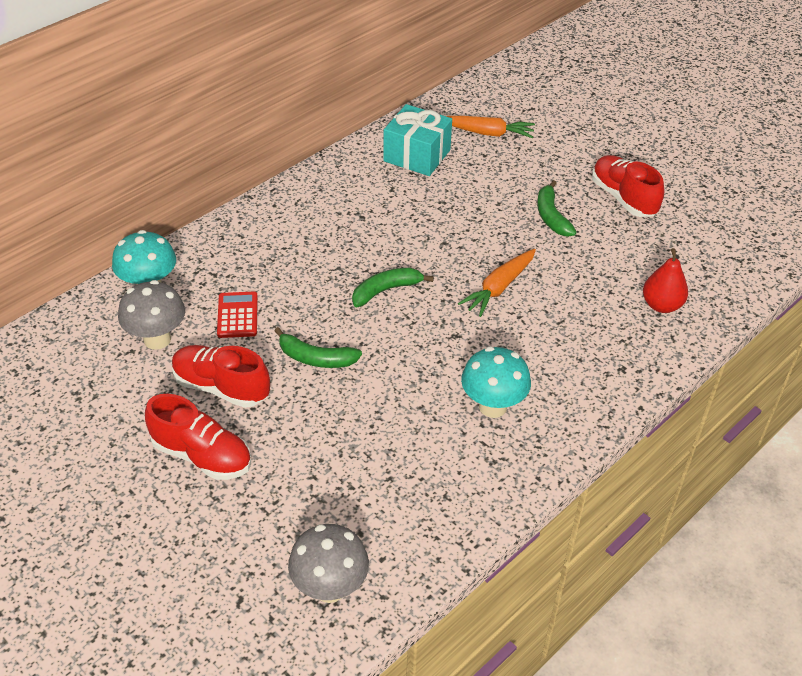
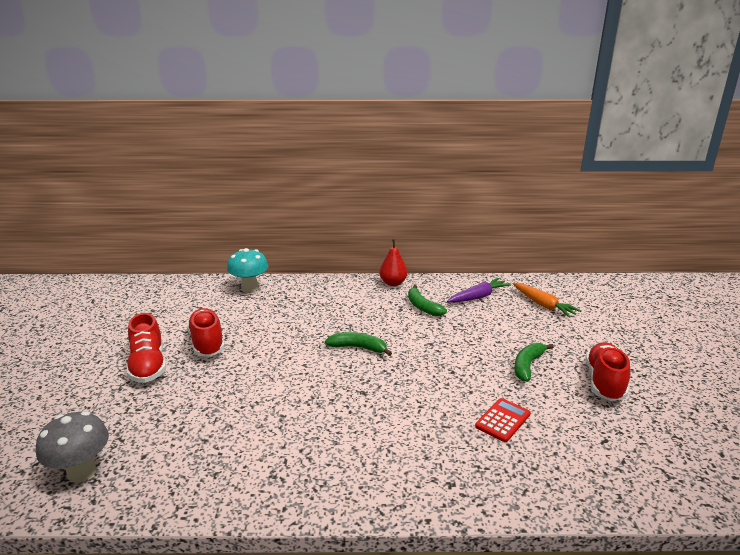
camera: 45 degrees right, 20 degrees down
(157, 339) = (217, 309): grey mushroom -> none
(237, 315) = (267, 318): red calculator -> red calculator (502, 420)
(316, 358) = (270, 357): green banana -> green banana (422, 307)
(417, 155) = (478, 297): turquoise gift -> purple carrot
(492, 406) = (323, 444): turquoise mushroom -> none
(499, 288) = (430, 383): orange carrot -> none
(661, 305) = (545, 464): red pear -> red pear (393, 283)

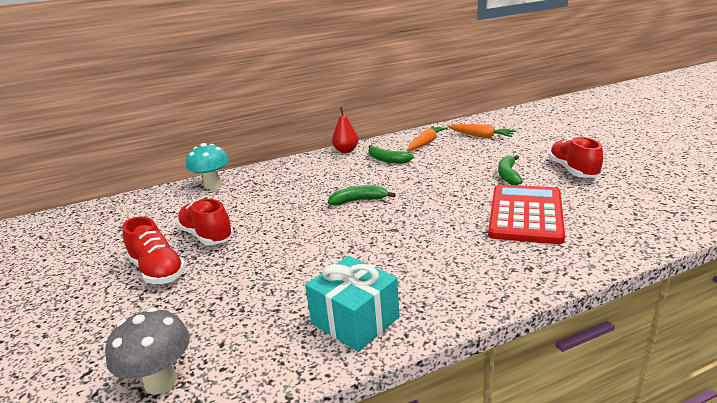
camera: 20 degrees left, 0 degrees up
(255, 476) = (355, 320): none -> turquoise gift
(478, 297) = (426, 143): purple carrot -> orange carrot
(502, 420) = (525, 214): red calculator -> red calculator, size x2.11

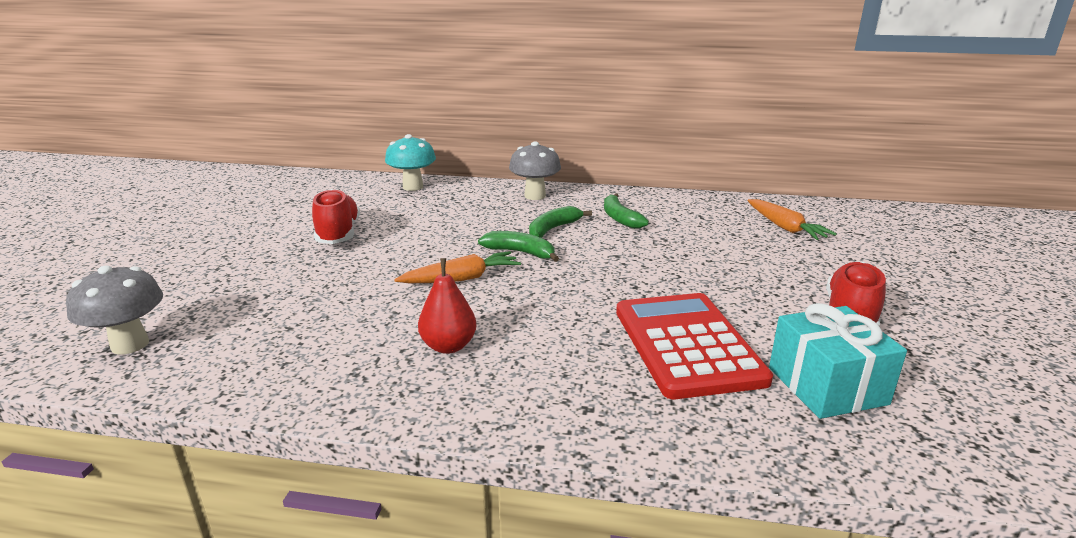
camera: 30 degrees right, 0 degrees up
(158, 271) = (260, 250): red shoe -> none
(312, 163) = (535, 196): none -> grey mushroom
(346, 151) = (591, 193): red pear -> red pear (448, 346)
(355, 320) = (332, 371): turquoise gift -> turquoise gift (827, 386)
(426, 143) = (697, 213): orange carrot -> orange carrot (461, 278)
(508, 175) = (742, 288): green banana -> green banana (553, 229)
(525, 214) = (687, 345): red calculator -> red calculator turned 60 degrees counterclockwise

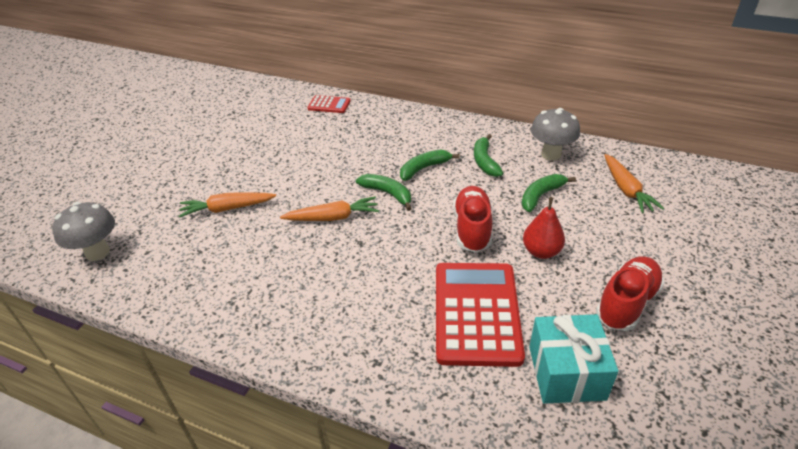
camera: 15 degrees right, 15 degrees up
(315, 284) = (227, 209): none -> orange carrot
(338, 234) = (257, 156): red shoe -> red shoe (472, 228)
(413, 187) = (329, 105): turquoise mushroom -> red calculator
(448, 346) = (301, 286): red pear -> red pear (541, 251)
(535, 196) = (424, 126): grey mushroom -> grey mushroom (551, 154)
(698, 239) = (541, 196): none -> green banana

